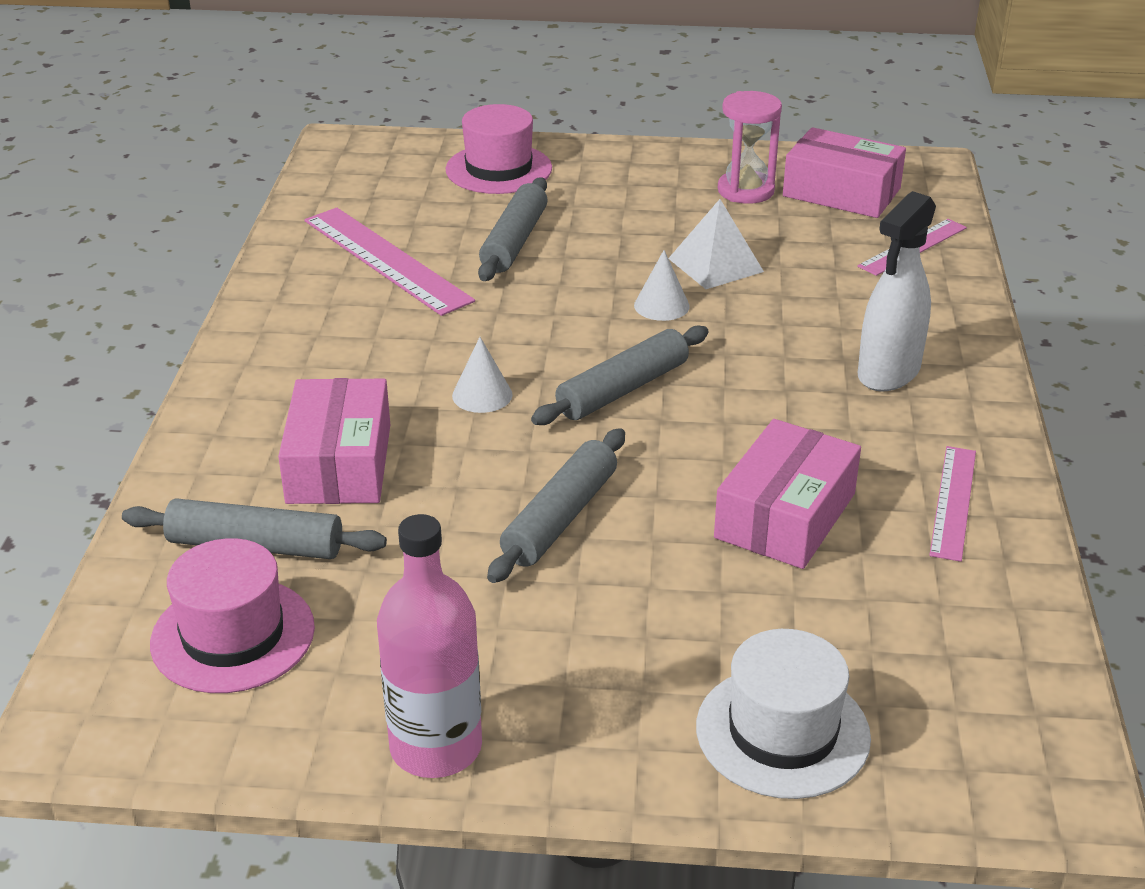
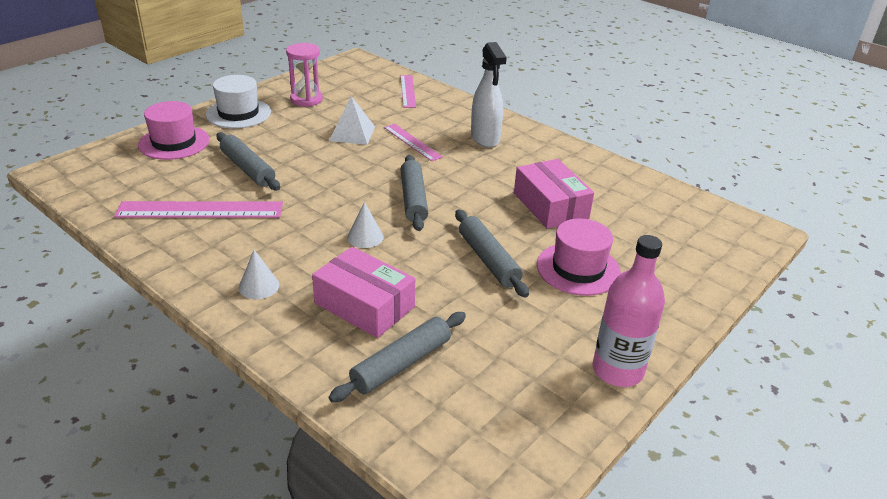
camera: 55 degrees left, 0 degrees up
(233, 635) = (470, 404): pink hat -> pink hat (578, 269)
(661, 305) = (363, 160): white cone -> white cone (259, 286)
(782, 732) = (682, 272): white hat -> white hat (238, 113)
(841, 192) = (344, 83): pink box -> none
(953, 502) = (582, 168): pink ruler -> pink ruler (412, 142)

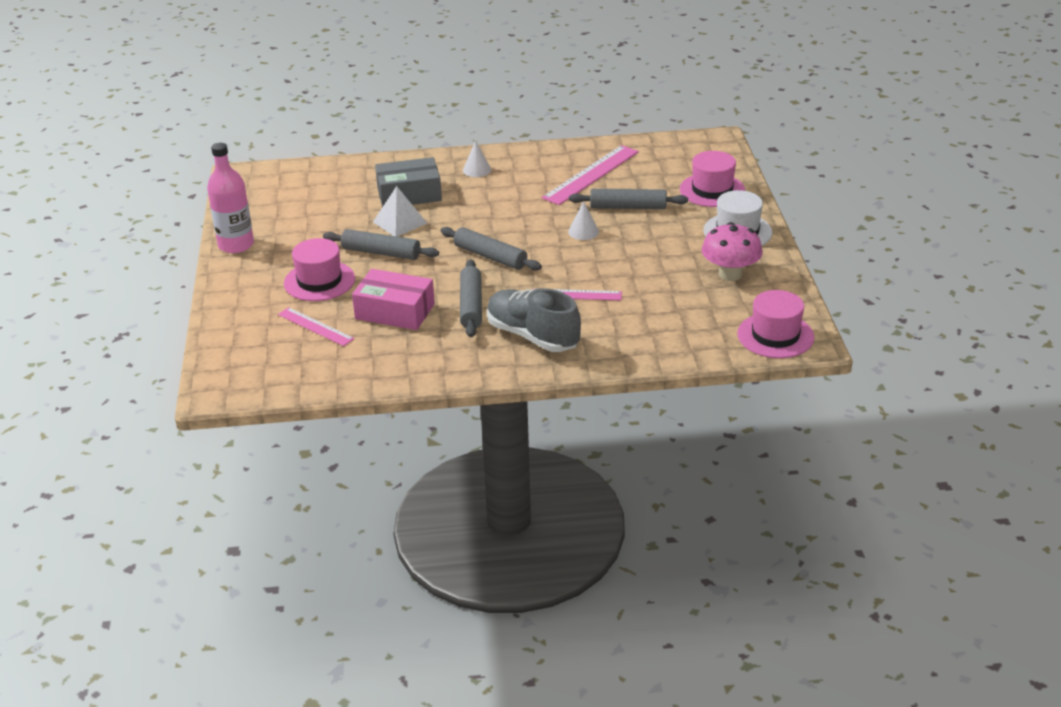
camera: 135 degrees right, 0 degrees up
(306, 99) = (730, 274): pink hourglass -> pink mushroom
(352, 133) = (630, 272): white pyramid -> white pyramid (400, 222)
(362, 69) = (775, 335): none -> pink hat
(364, 305) = (409, 194): pink box -> grey box
(365, 237) = (473, 220): white cone -> white cone (583, 231)
(401, 364) = (349, 186): grey rolling pin -> grey rolling pin (471, 305)
(408, 91) = (685, 339): pink ruler -> pink ruler (315, 326)
(485, 138) = (532, 336): white spray bottle -> grey shoe

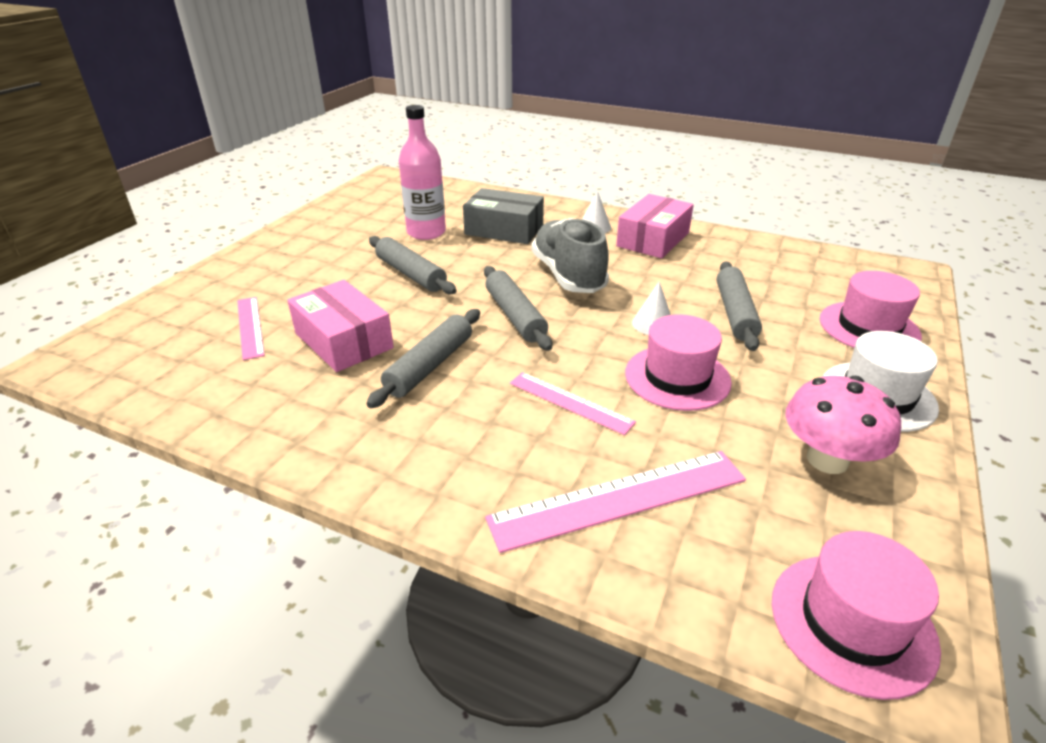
camera: 30 degrees right, 0 degrees up
(236, 245) = (301, 227): pink bottle -> pink bottle (426, 232)
(319, 281) = (319, 282): pink hat -> pink hat (677, 377)
(400, 222) = (464, 251): white pyramid -> none
(530, 167) = (653, 239): none -> pink box
(532, 336) = (455, 439): grey shoe -> grey shoe (568, 275)
(591, 175) = (717, 265): pink ruler -> pink ruler (619, 499)
(628, 207) = (735, 313): grey rolling pin -> grey rolling pin turned 60 degrees clockwise

